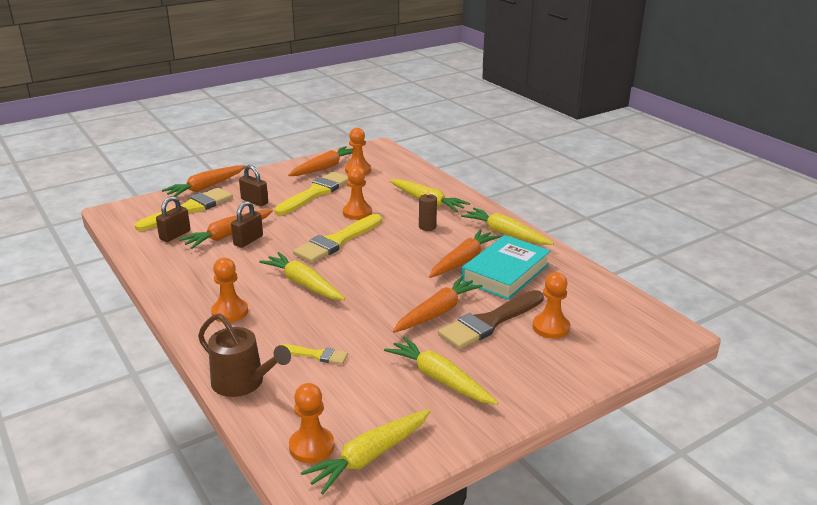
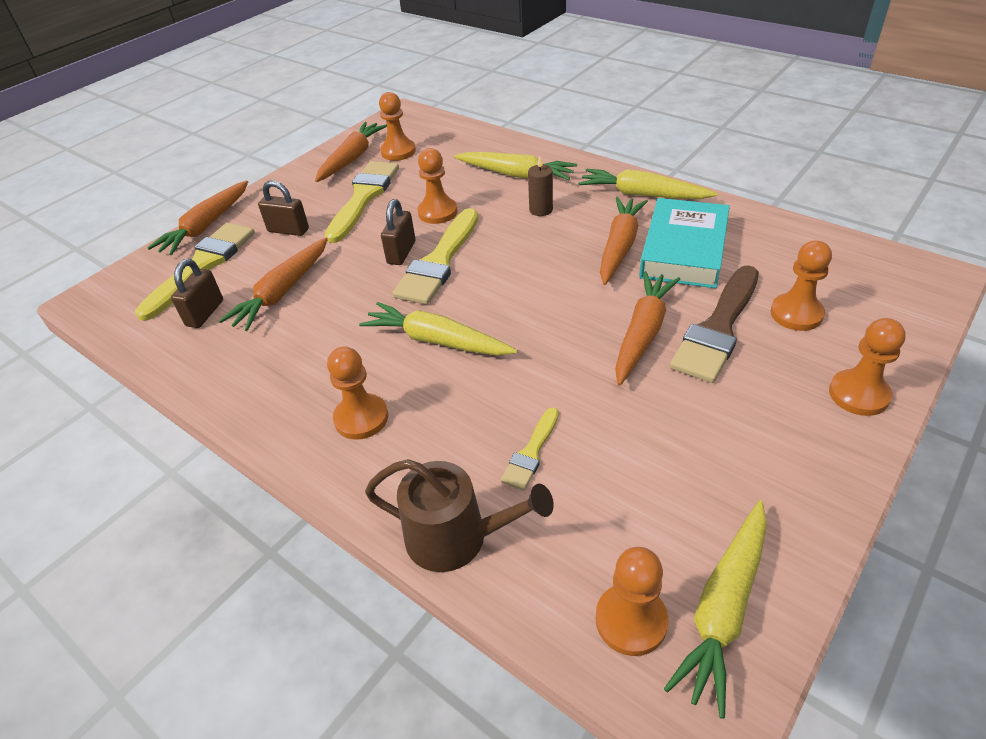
camera: 15 degrees left, 15 degrees up
(248, 240) = (316, 293): brown padlock -> brown padlock (401, 252)
(317, 355) = (531, 453): yellow brush -> yellow brush turned 120 degrees clockwise
(440, 379) = (721, 438): yellow carrot -> none
(551, 380) = (858, 394): none -> orange pawn

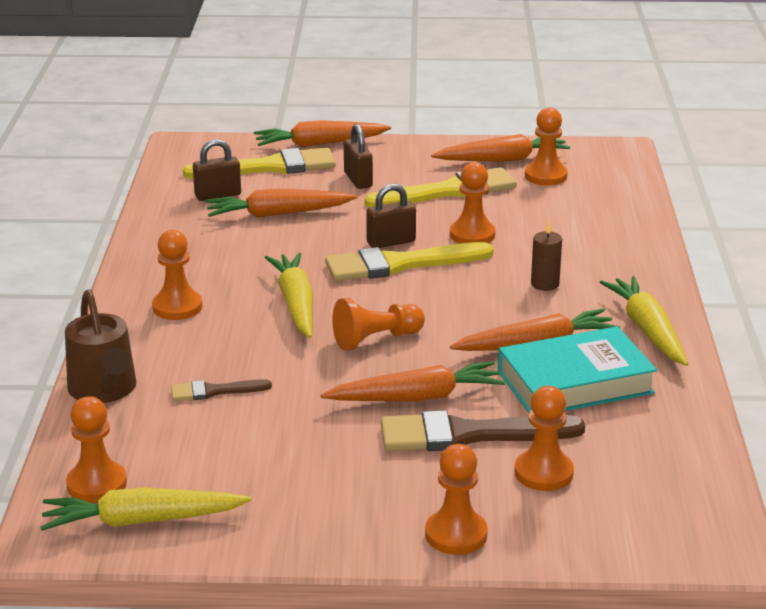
camera: 50 degrees right, 15 degrees down
(516, 174) = (589, 249): yellow carrot -> none
(531, 453) = (214, 391): yellow brush -> brown brush
(537, 319) = (376, 339): none -> orange pawn

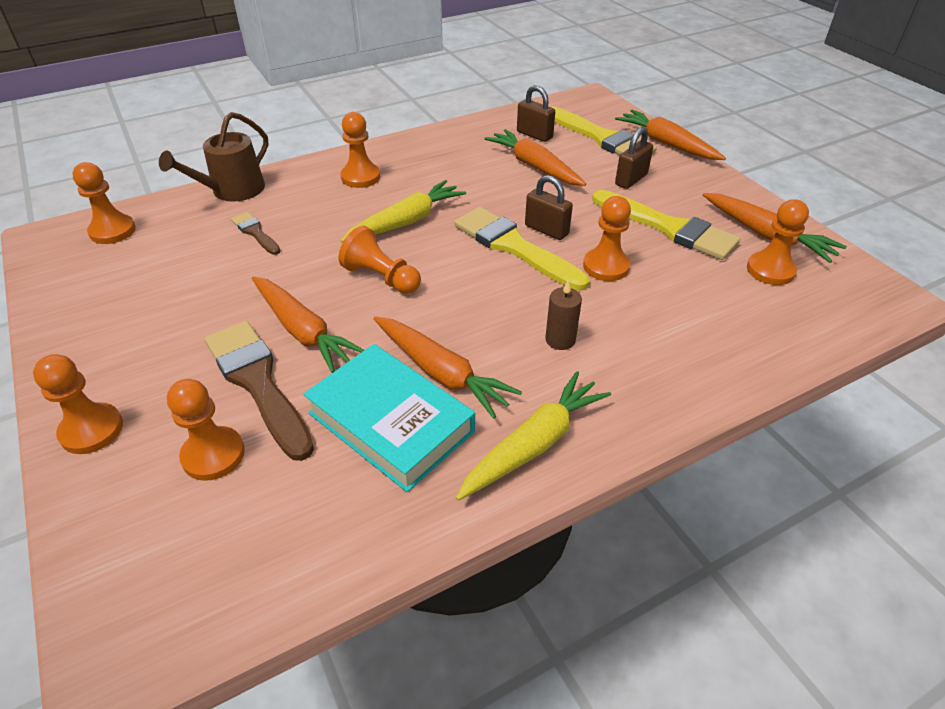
camera: 60 degrees right, 15 degrees up
(142, 521) = (72, 265): yellow carrot -> none

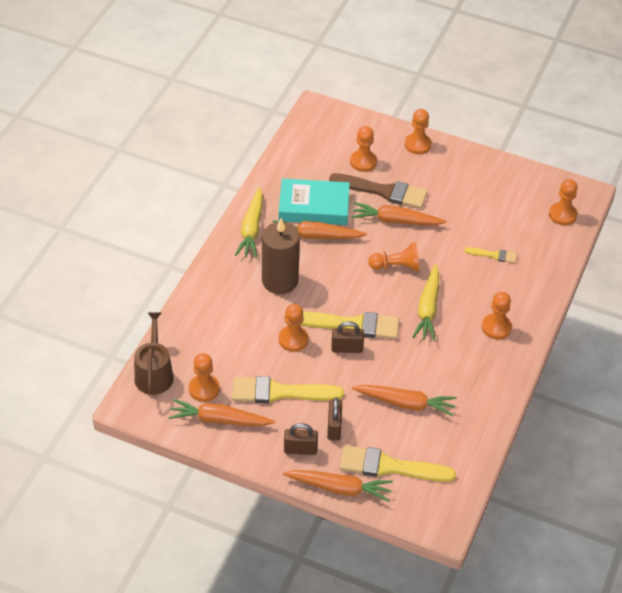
camera: 140 degrees right, 5 degrees up
(232, 191) = (549, 273): brown watering can -> brown watering can (154, 374)
(255, 232) = (493, 255): brown brush -> yellow brush
(534, 135) = (438, 440): brown padlock -> brown padlock (300, 449)
(560, 340) = (280, 281): brown candle -> brown candle, size x2.14

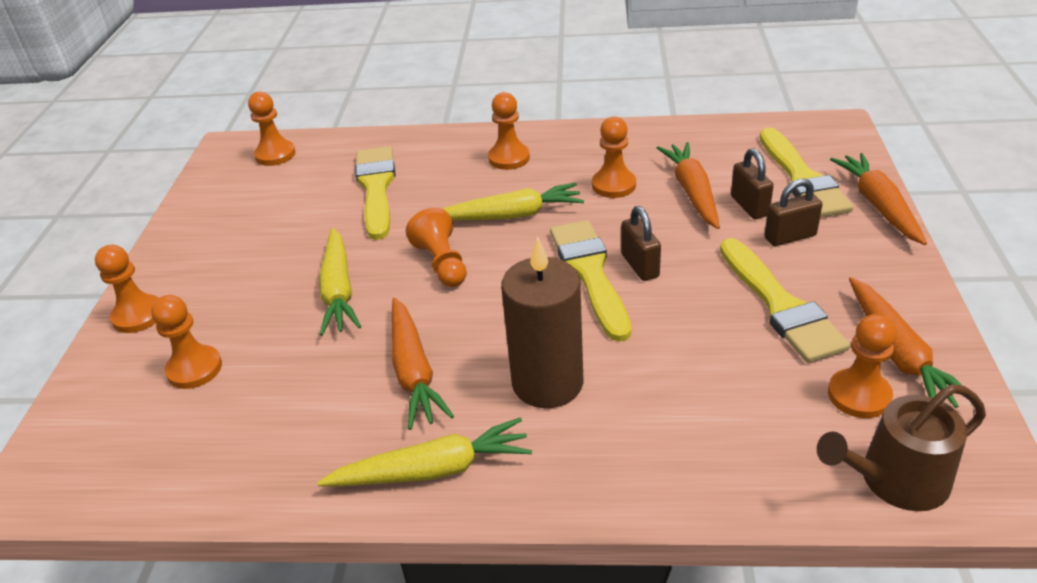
camera: 105 degrees left, 10 degrees down
(293, 339) = (666, 325): orange pawn -> orange pawn (613, 185)
(300, 449) = (858, 254): brown padlock -> brown padlock (749, 206)
(314, 206) = (336, 398): turquoise book -> none
(384, 191) = (270, 322): brown brush -> none
(396, 220) = (338, 290): orange carrot -> yellow carrot
(493, 255) = (376, 188): yellow brush -> yellow brush, size x1.95

